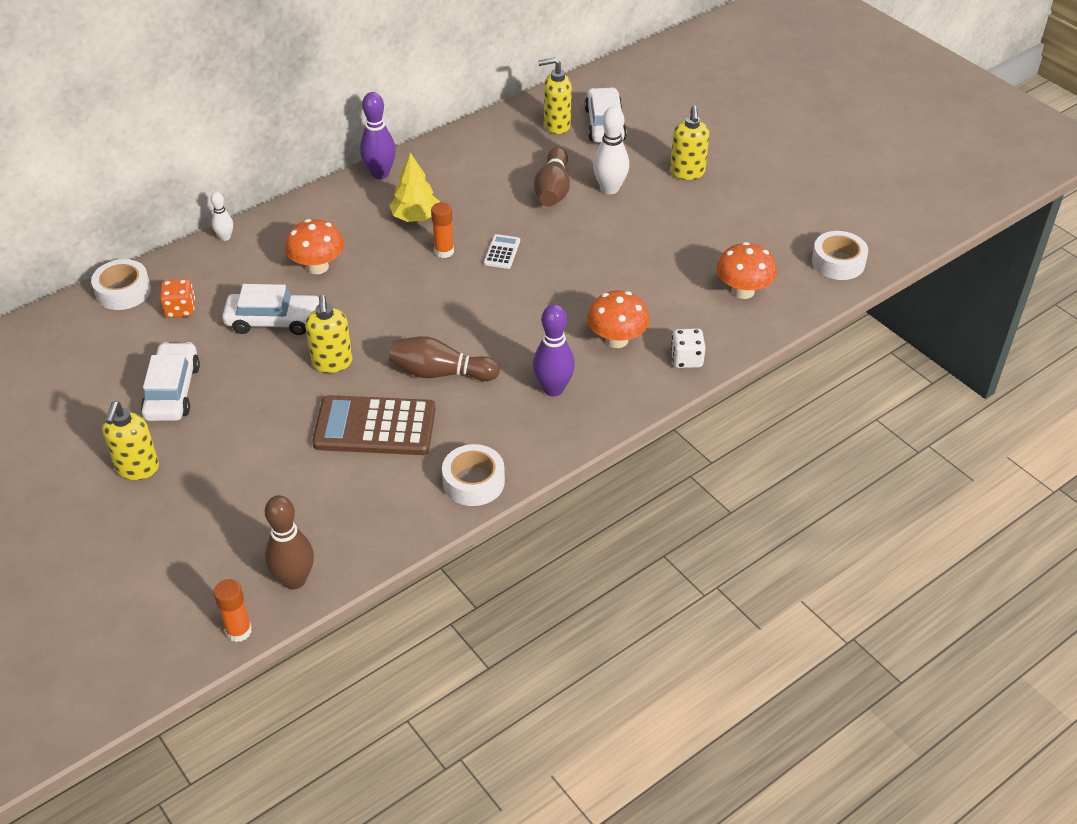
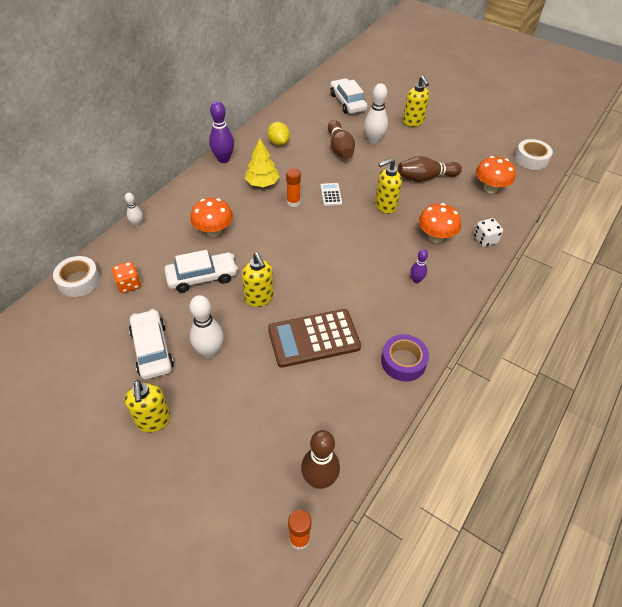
camera: 20 degrees left, 5 degrees up
(239, 410) = (210, 351): none -> white bowling pin
(440, 373) = (337, 287): brown bowling pin -> brown bowling pin (425, 178)
(469, 165) = (278, 143): none -> yellow lemon
(473, 482) = (403, 362): white tape -> purple tape
(553, 389) = (416, 280): purple bowling pin -> purple bowling pin, size x0.56
(556, 125) = (319, 108): yellow soap dispenser -> yellow soap dispenser (385, 206)

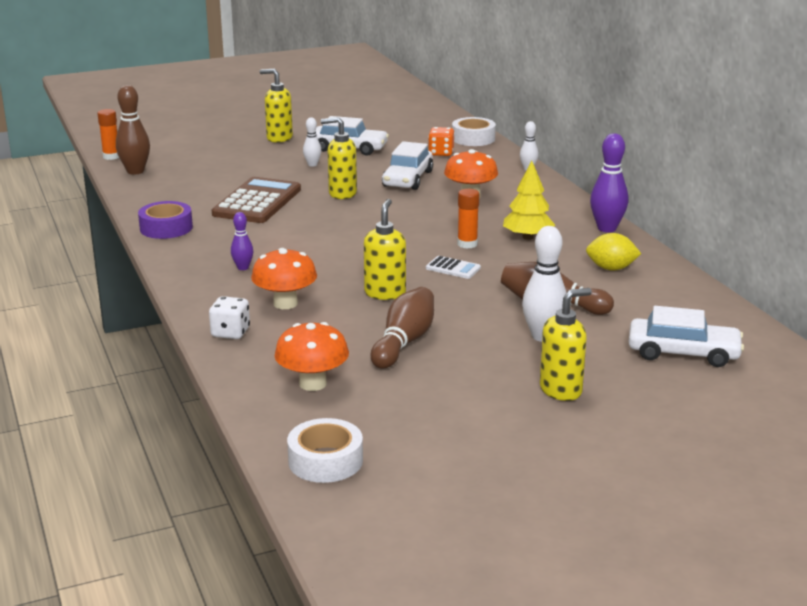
camera: 125 degrees right, 25 degrees down
(210, 351) = (312, 165): white bowling pin -> white bowling pin, size x0.56
(413, 122) = (561, 390): yellow soap dispenser -> yellow soap dispenser turned 135 degrees clockwise

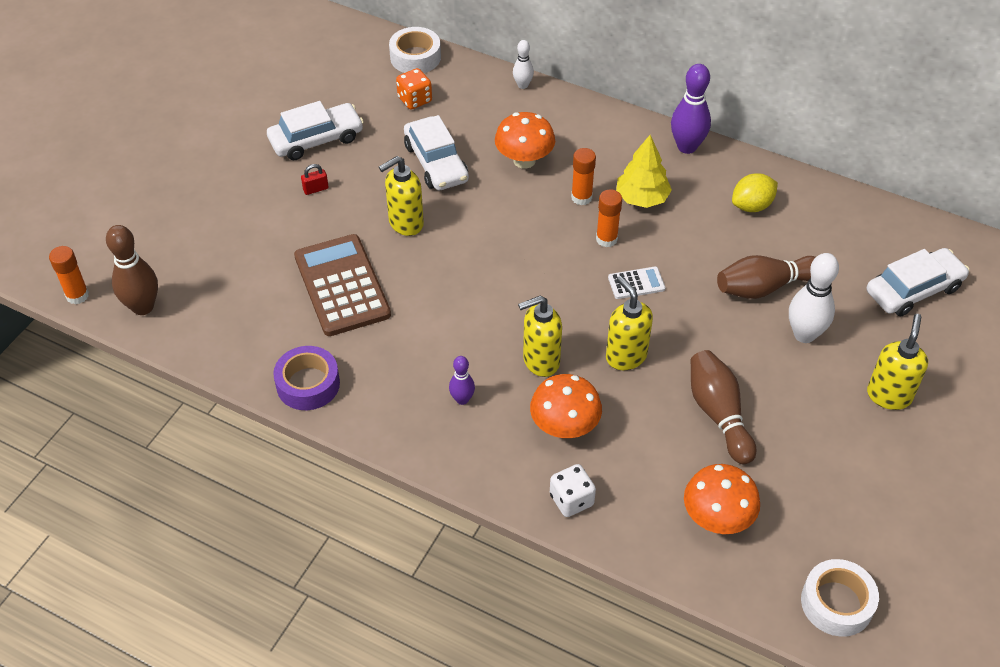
camera: 40 degrees left, 25 degrees up
(279, 138) = (221, 159): yellow soap dispenser -> yellow soap dispenser (540, 361)
(312, 165) = (316, 189): white bowling pin -> red padlock
(482, 222) = (581, 197): none -> orange glue stick

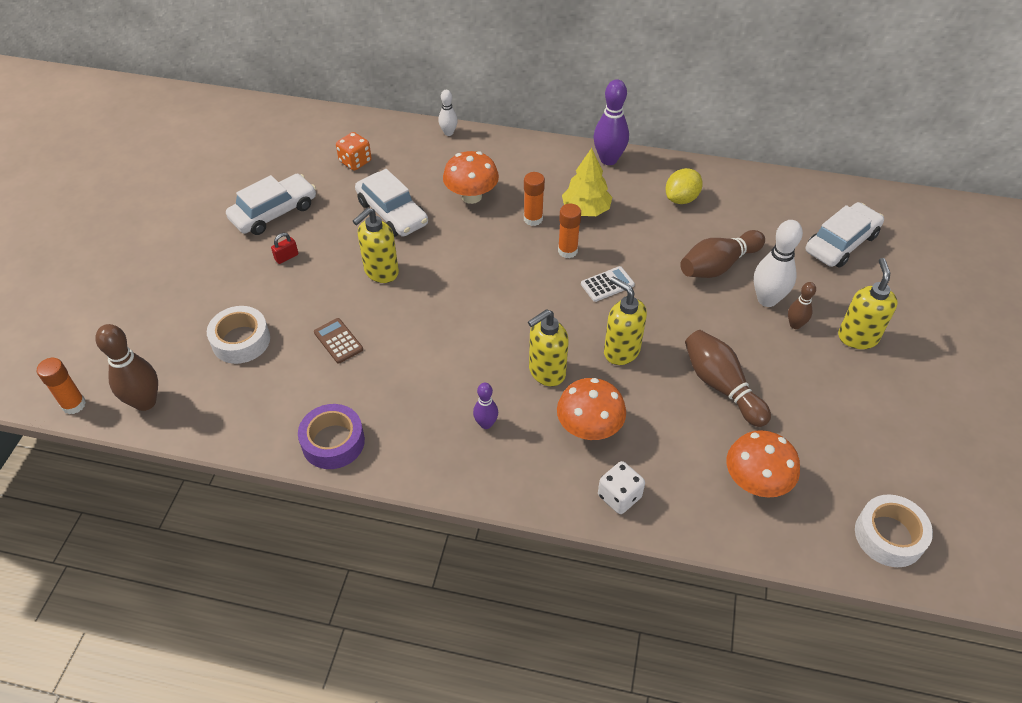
camera: 15 degrees left, 0 degrees up
(342, 285) = (338, 341): brown calculator -> brown calculator, size x0.45
(415, 57) = (344, 125): white tape -> white tape (241, 340)
(824, 368) = (795, 325): none -> brown bowling pin

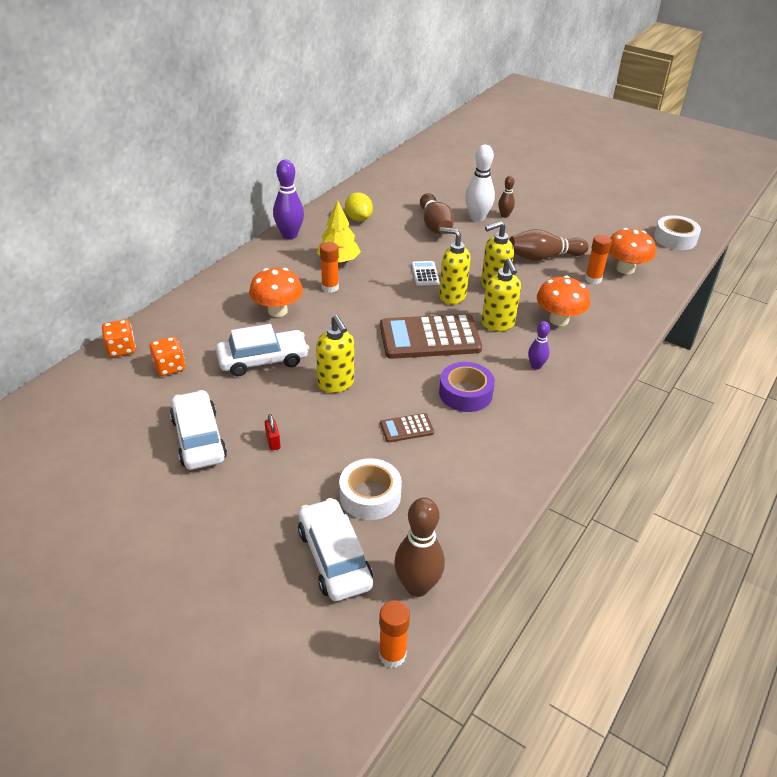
camera: 70 degrees left, 10 degrees down
(333, 442) = (522, 455): purple tape -> purple tape (465, 393)
(365, 126) = (121, 349): none -> orange dice
(448, 133) = (181, 302): white bowling pin -> none
(489, 320) = (430, 337): none -> brown calculator
(567, 251) = (378, 281): orange glue stick -> orange glue stick (593, 279)
(619, 496) = (621, 323): white dice -> none
(841, 243) = (443, 178): white car -> white car (334, 557)
(857, 337) = (526, 199): yellow soap dispenser -> yellow soap dispenser (452, 296)

